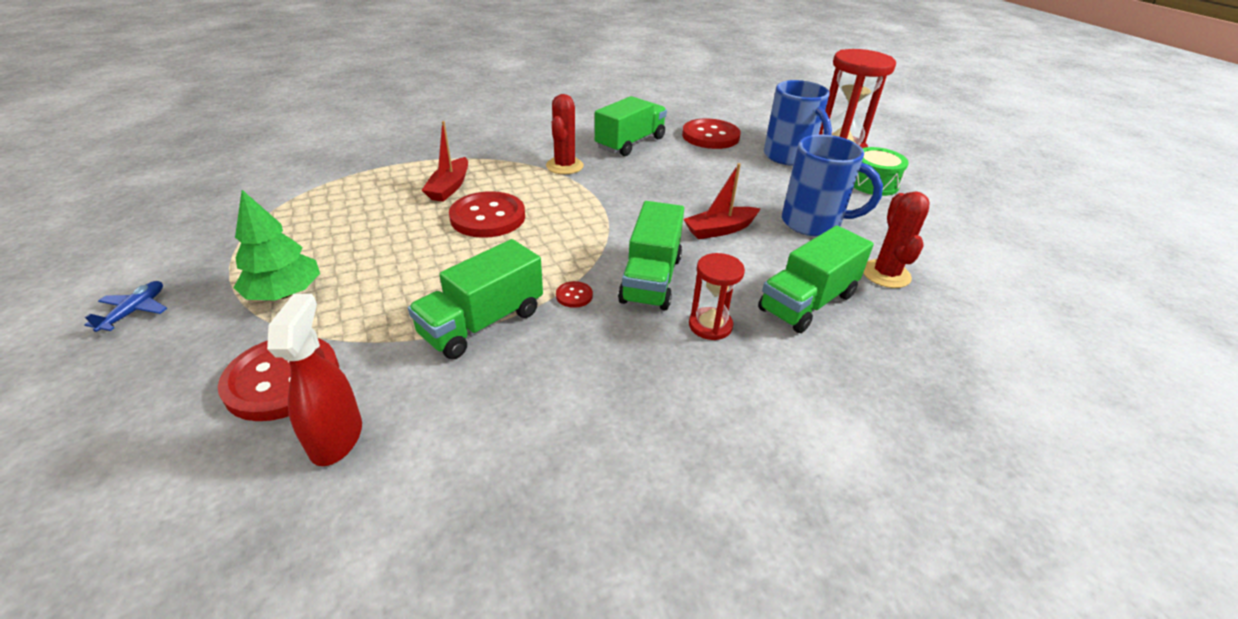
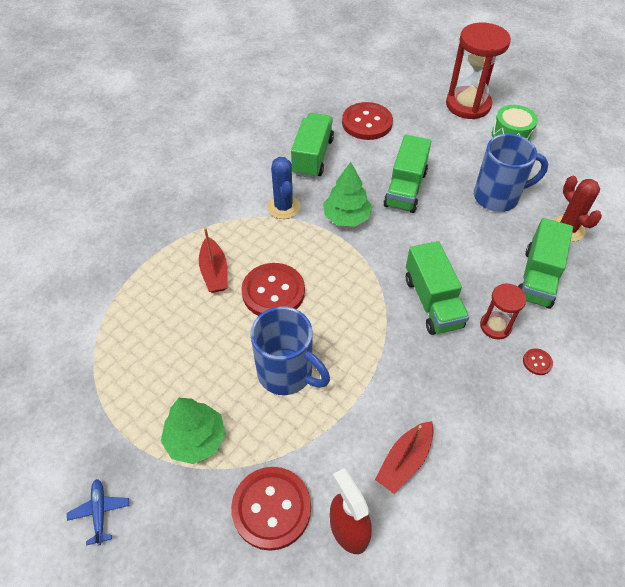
camera: 25 degrees left, 15 degrees up
(482, 323) = (356, 395): green truck -> green truck (405, 189)
(564, 166) = (283, 207): red cactus -> blue cactus
(574, 295) = (395, 341): red button -> red button (537, 362)
(621, 190) = (346, 217): none -> green tree
(720, 230) = (443, 231): red boat -> red boat (404, 461)
(789, 157) = (438, 126): blue mug -> blue mug (287, 373)

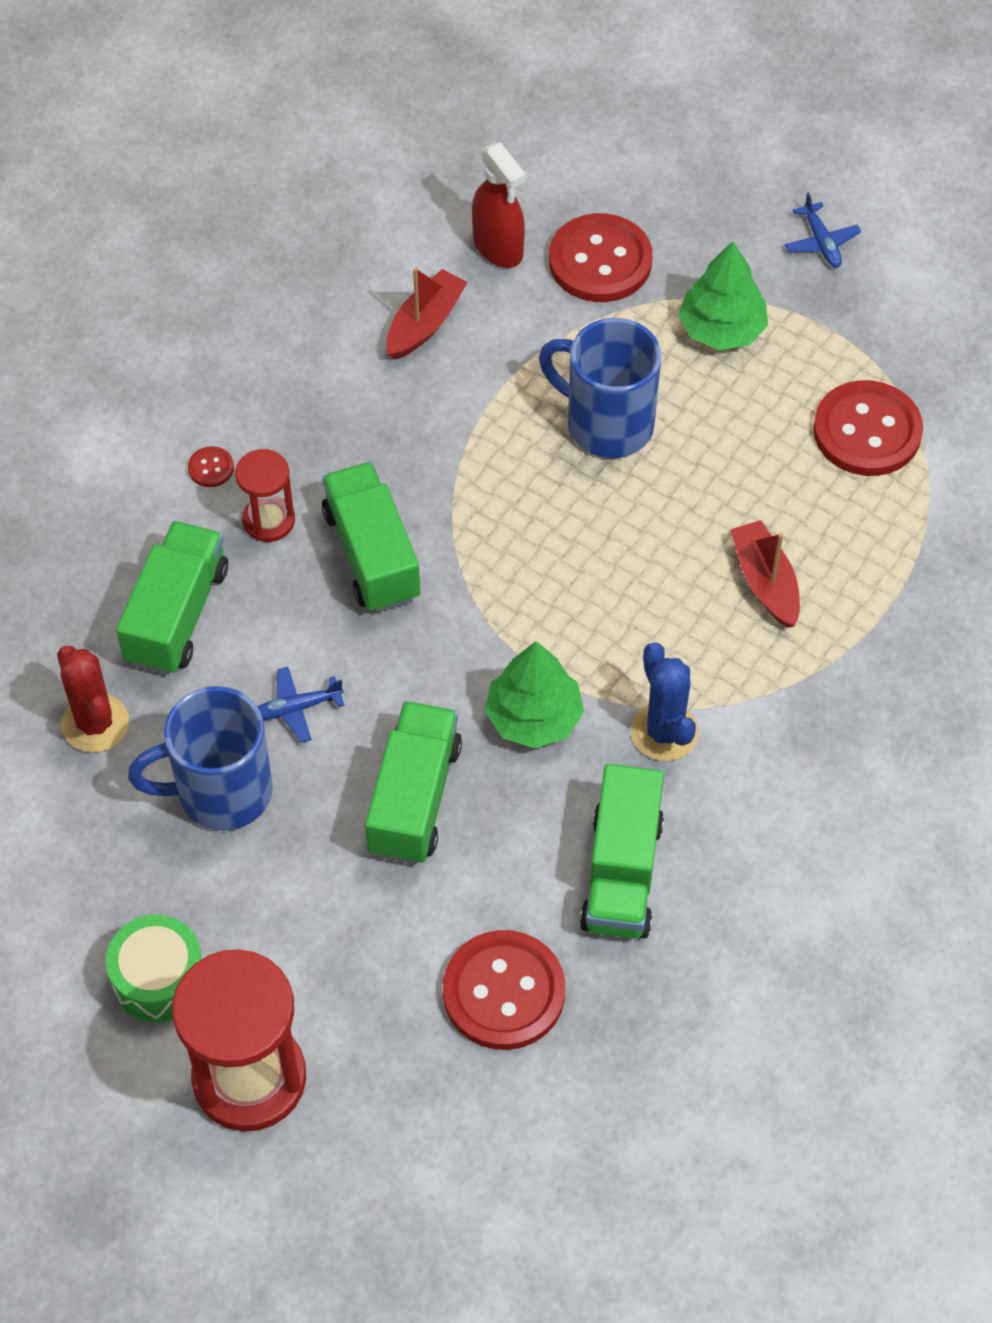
camera: 175 degrees right, 5 degrees up
(273, 292) = (652, 552): red button -> red button (867, 431)
(466, 229) = (296, 708): none -> blue plane

